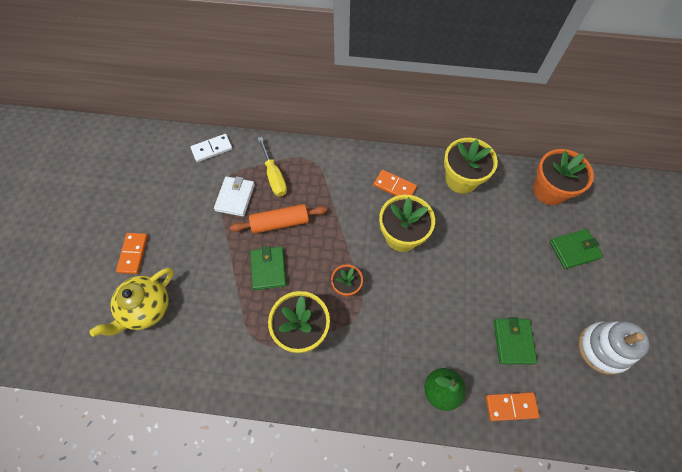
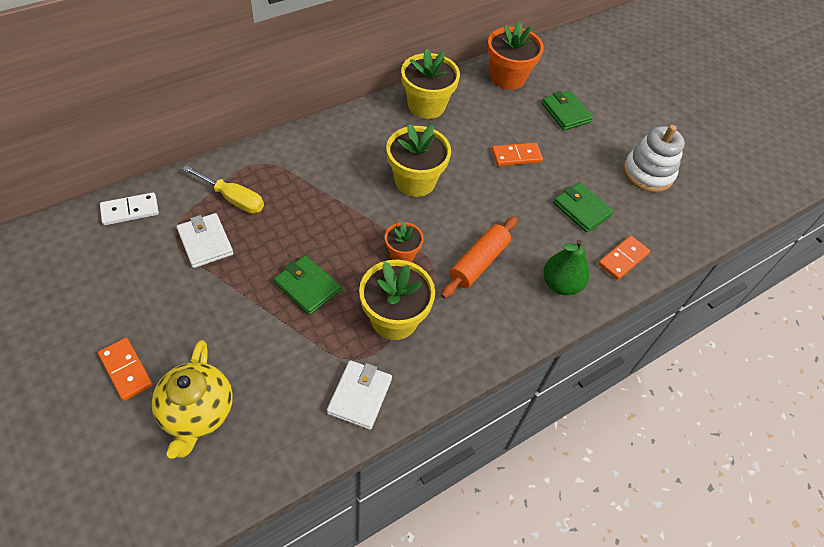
camera: 45 degrees left, 10 degrees down
(212, 149) = (130, 210): white domino -> white domino turned 45 degrees clockwise
(238, 368) = (359, 396): none -> white wallet
(280, 223) = (280, 238): orange rolling pin -> orange rolling pin (478, 262)
(394, 186) = (370, 143): orange domino -> orange domino (516, 156)
(574, 250) = (565, 113): green wallet -> green wallet turned 60 degrees counterclockwise

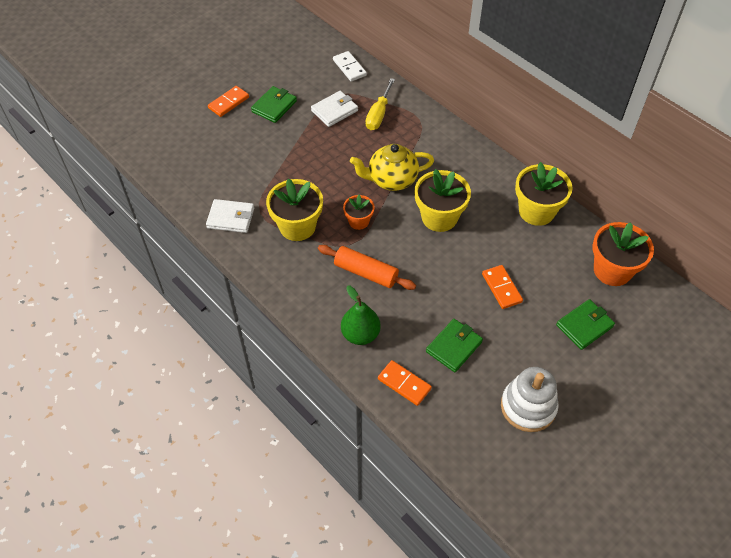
camera: 85 degrees right, 0 degrees up
(197, 412) = (206, 141): yellow teapot -> yellow teapot (391, 179)
(307, 287) = (312, 172): green wallet -> green wallet (274, 106)

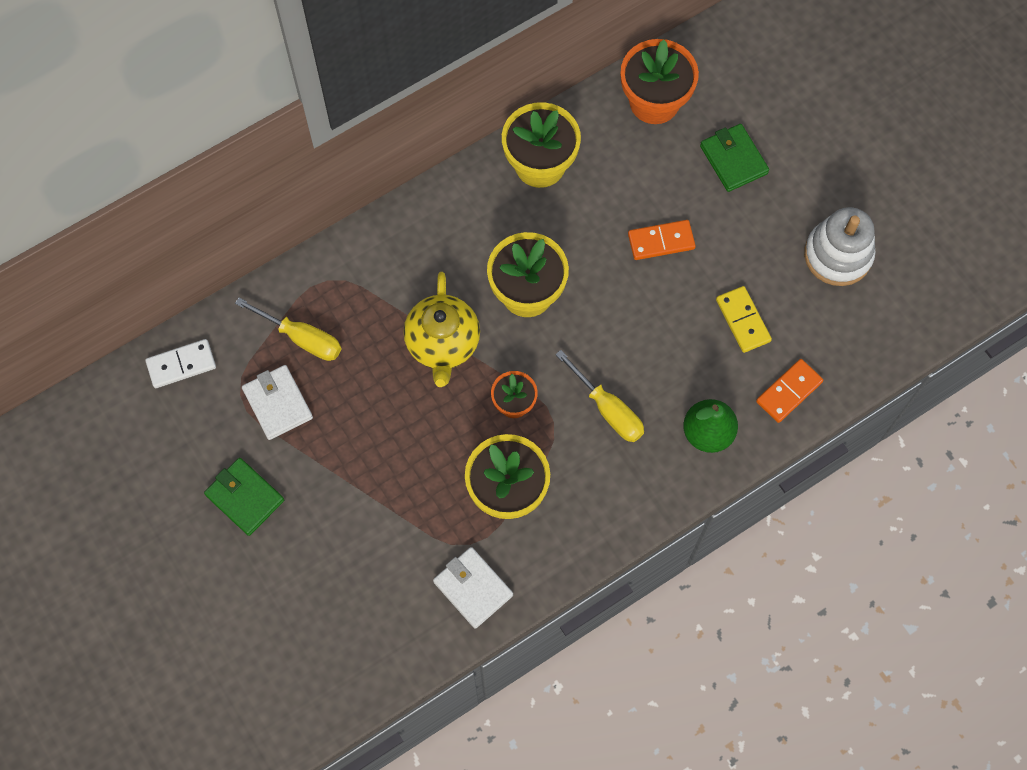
camera: 80 degrees left, 15 degrees up
(228, 103) = (217, 572): orange domino -> none
(231, 218) = (473, 588): white wallet -> white wallet turned 60 degrees counterclockwise
(366, 273) = (607, 409): orange rolling pin -> yellow screwdriver
(454, 347) = (742, 320): green wallet -> yellow domino

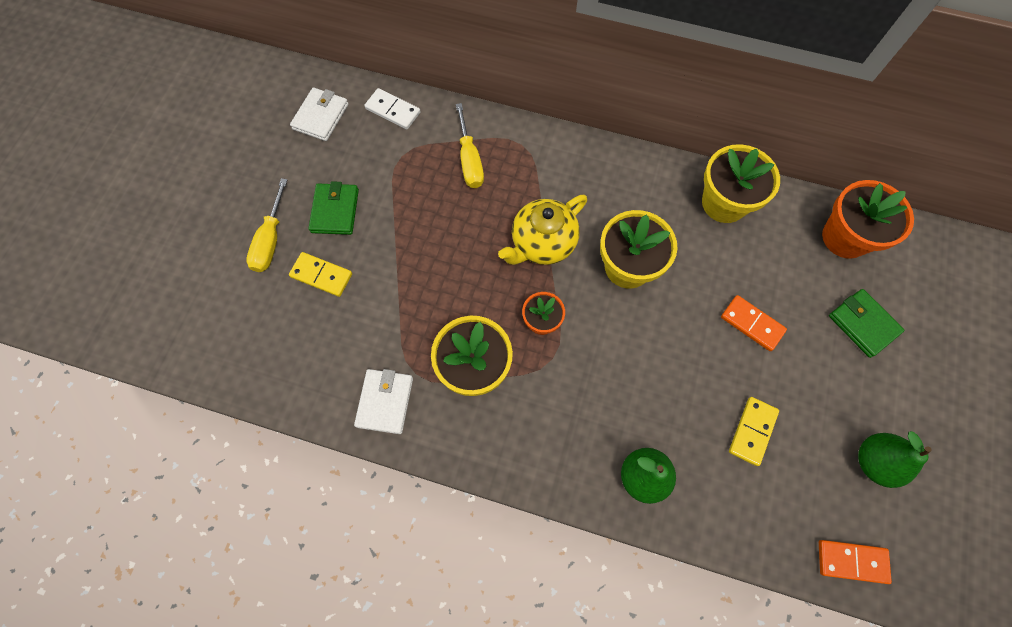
camera: 50 degrees right, 0 degrees up
(277, 403) = (414, 180): white wallet -> white wallet (321, 116)
(302, 557) = (321, 275): none -> yellow domino
(607, 409) = (595, 388): yellow screwdriver -> yellow screwdriver (271, 239)
(733, 159) = (863, 324): green wallet -> green wallet turned 60 degrees counterclockwise
(789, 392) = (732, 514): orange domino -> orange domino (852, 561)
(838, 255) = (874, 462): white stacking toy -> green pear

